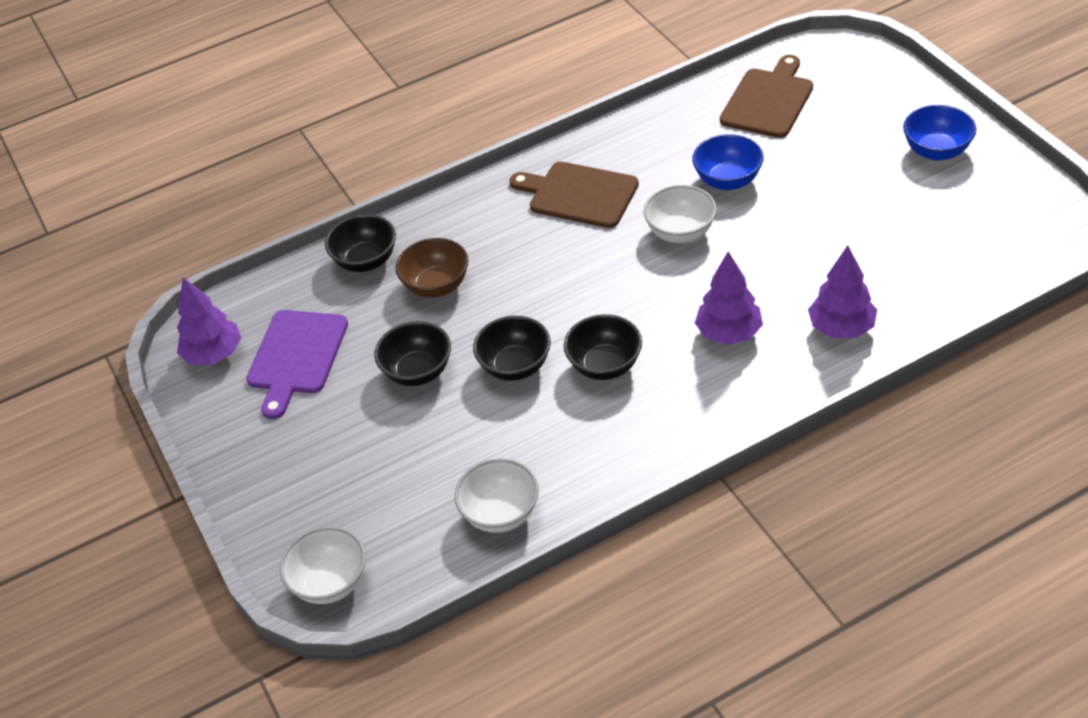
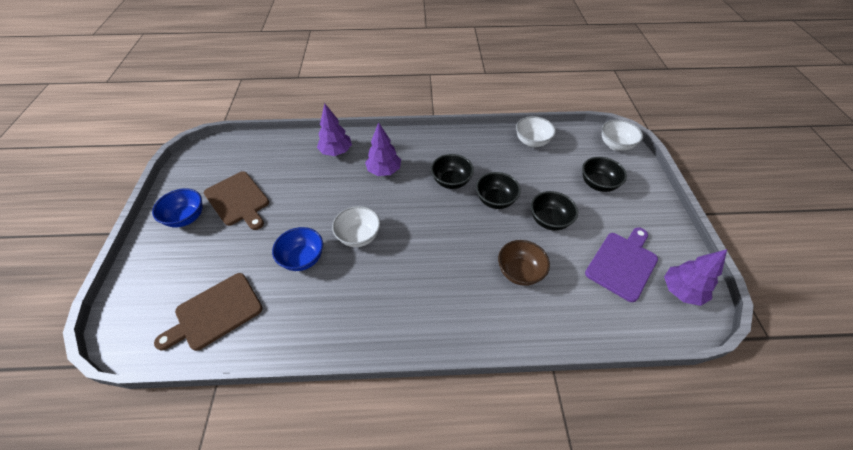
camera: 160 degrees left, 5 degrees up
(366, 261) = (562, 318): black bowl -> black bowl (598, 184)
(578, 194) = (394, 298): brown cutting board -> brown cutting board (238, 200)

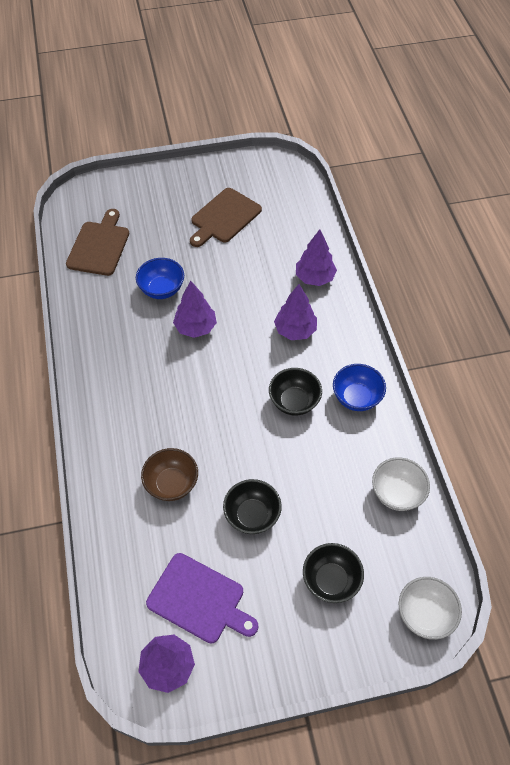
camera: 80 degrees right, 5 degrees up
(187, 218) = (195, 189): blue bowl -> blue bowl (356, 397)
(215, 313) = (99, 246): brown cutting board -> brown cutting board turned 60 degrees clockwise
(359, 236) = (195, 327): white bowl -> purple tree
(495, 200) = (273, 453): black bowl -> none

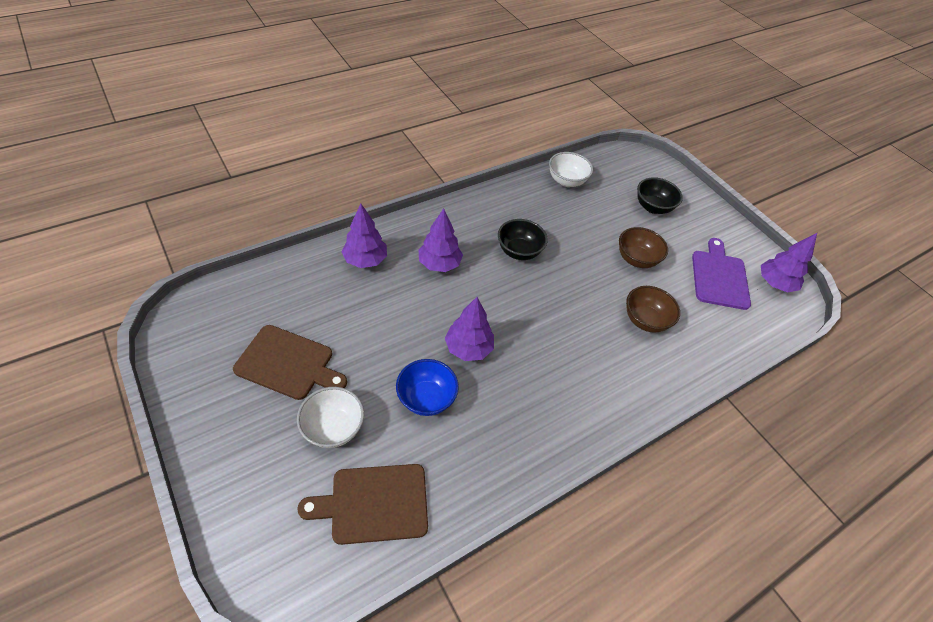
camera: 115 degrees left, 5 degrees down
(252, 515) = (636, 259): black bowl -> brown bowl
(356, 397) = (494, 212): blue bowl -> none
(425, 614) = (642, 161): white bowl -> white bowl (333, 428)

